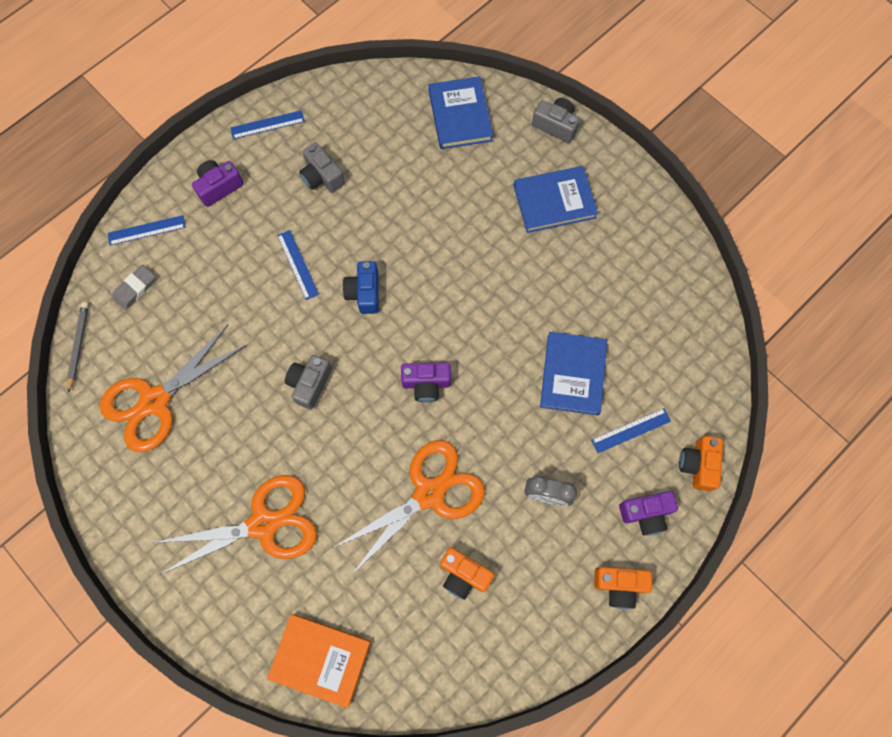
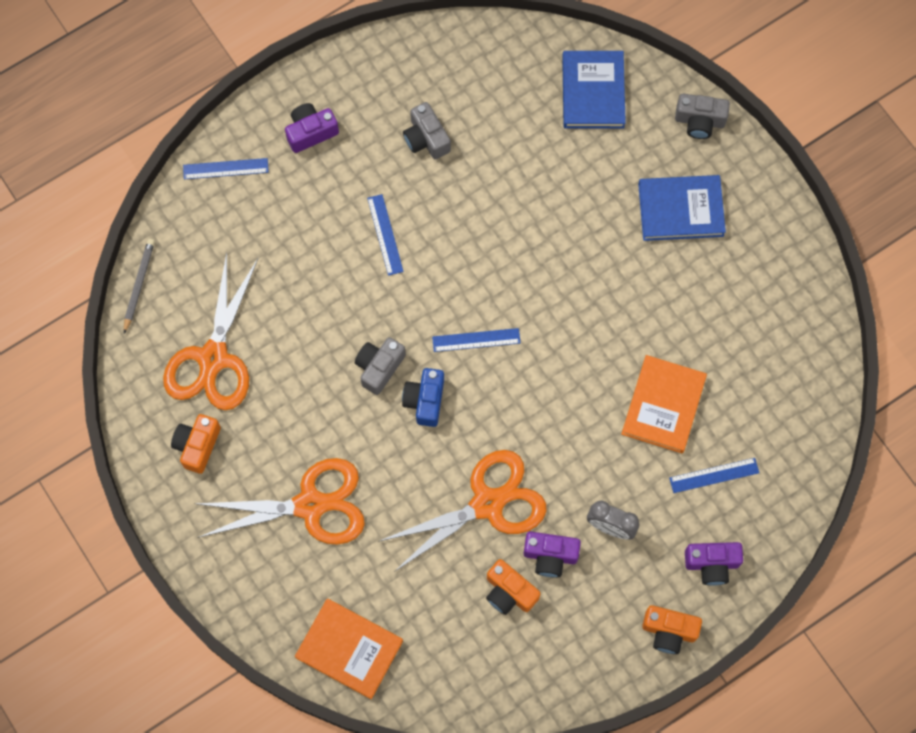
camera: 10 degrees right, 0 degrees up
(135, 288) = (206, 232): grey eraser -> none
(155, 401) = (213, 358): orange scissors -> orange scissors turned 45 degrees counterclockwise
(267, 125) = (374, 68): blue ruler -> blue ruler (476, 340)
(364, 292) = (453, 278): blue camera -> blue camera (425, 400)
(426, 384) = (504, 388): purple camera -> purple camera (550, 556)
(555, 125) = (699, 121): grey camera -> grey camera turned 150 degrees clockwise
(572, 374) = (663, 405): blue book -> orange book
(698, 465) = (778, 523): orange camera -> orange camera (197, 445)

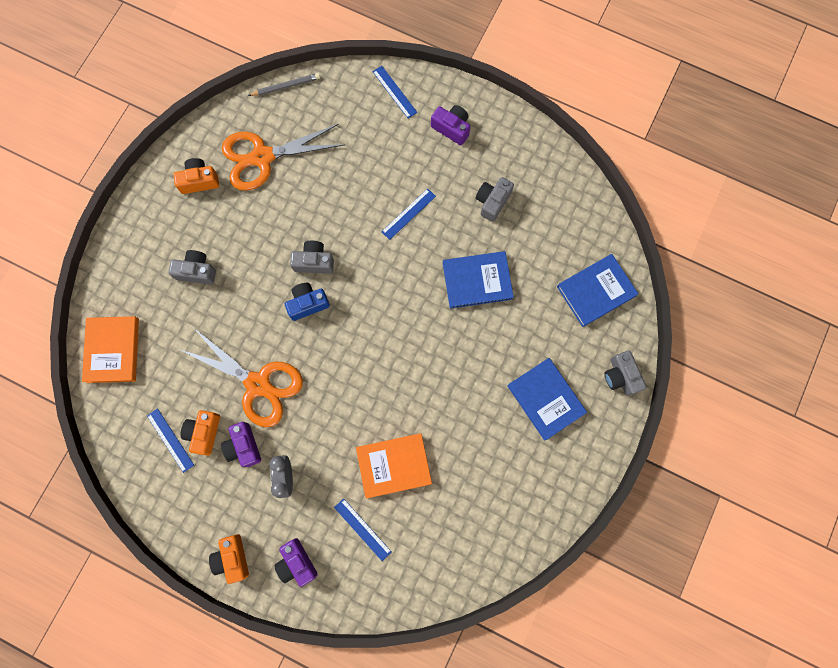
camera: 60 degrees right, 5 degrees up
(310, 505) = (196, 271): orange scissors -> grey camera
(476, 340) = (369, 313): blue ruler -> blue ruler (170, 440)
(508, 205) = (477, 281): none -> blue book

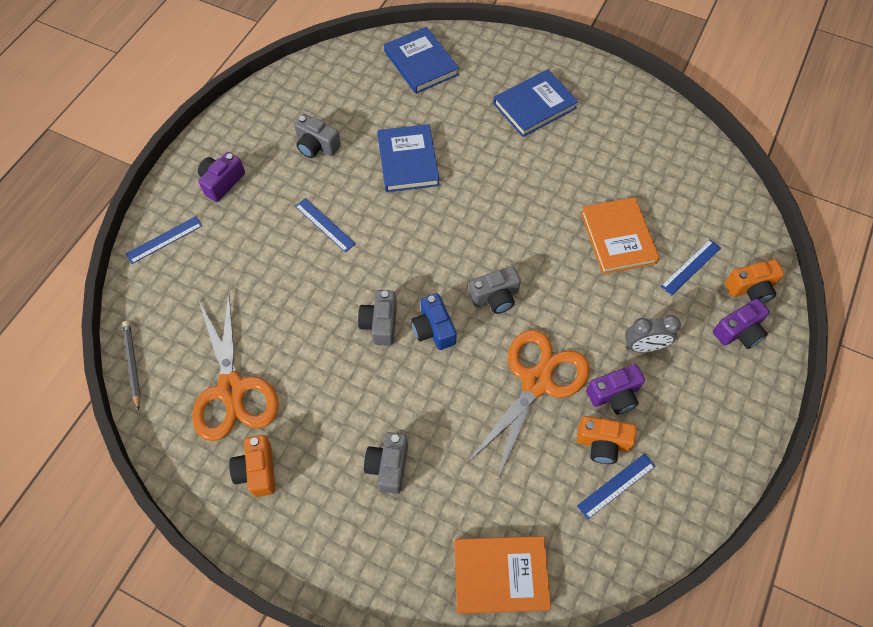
camera: 90 degrees left, 15 degrees down
(232, 558) = (747, 401): orange camera -> orange camera (751, 289)
(620, 376) = (507, 48): grey camera -> grey camera (495, 297)

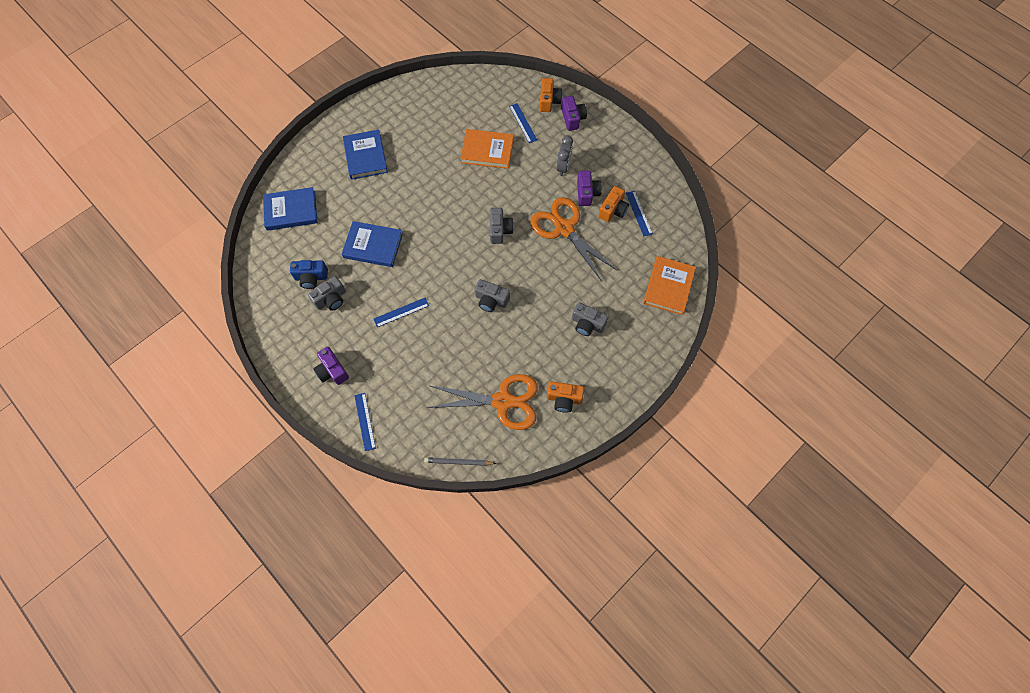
camera: 70 degrees left, 5 degrees up
(433, 329) = (507, 271): blue camera -> blue camera (311, 277)

